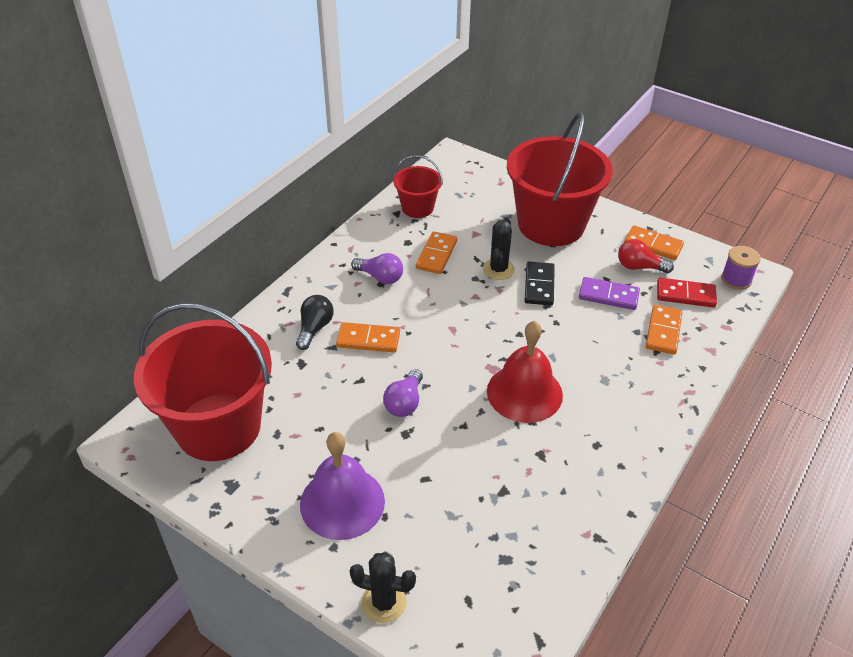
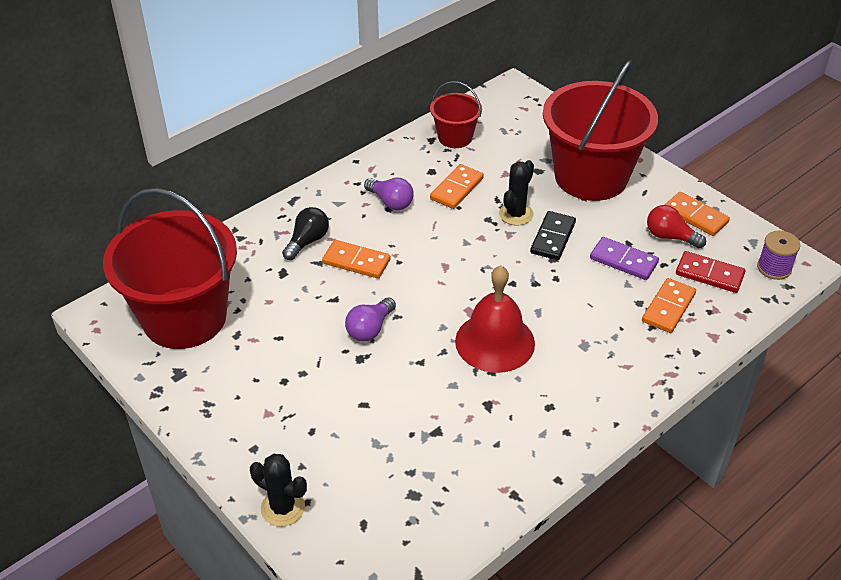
camera: 15 degrees right, 0 degrees up
(342, 502) = (276, 410): purple bell -> none

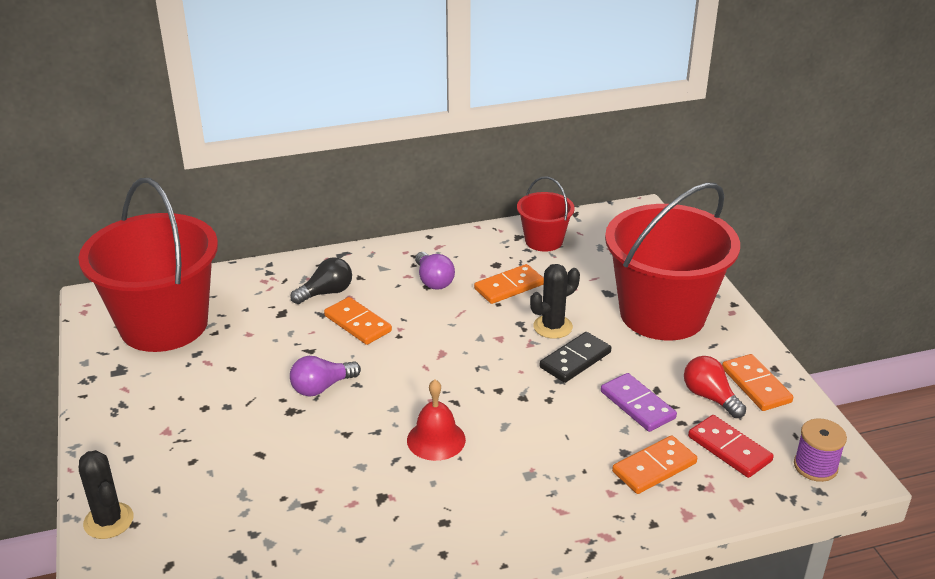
camera: 25 degrees right, 10 degrees down
(495, 342) = (436, 439): red bell -> red bell, size x0.64

